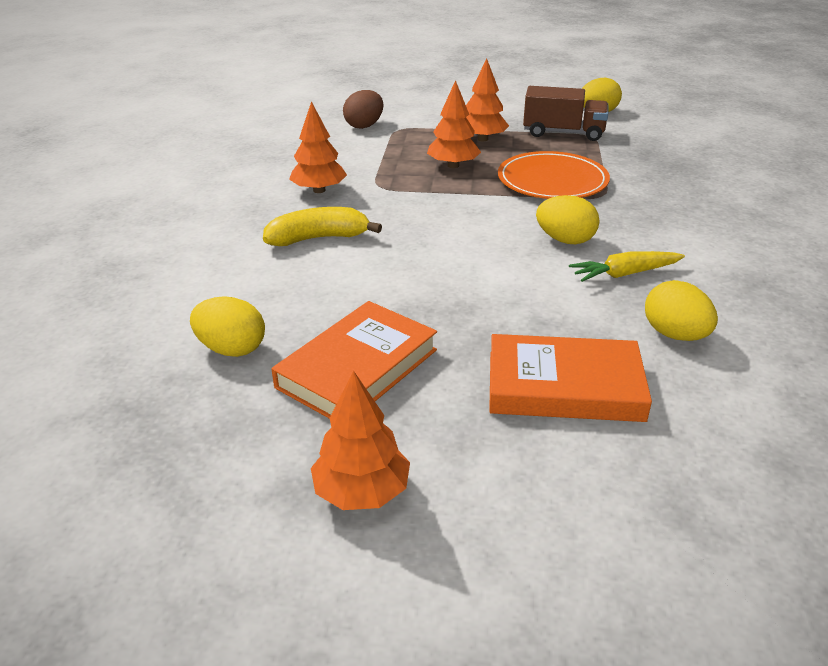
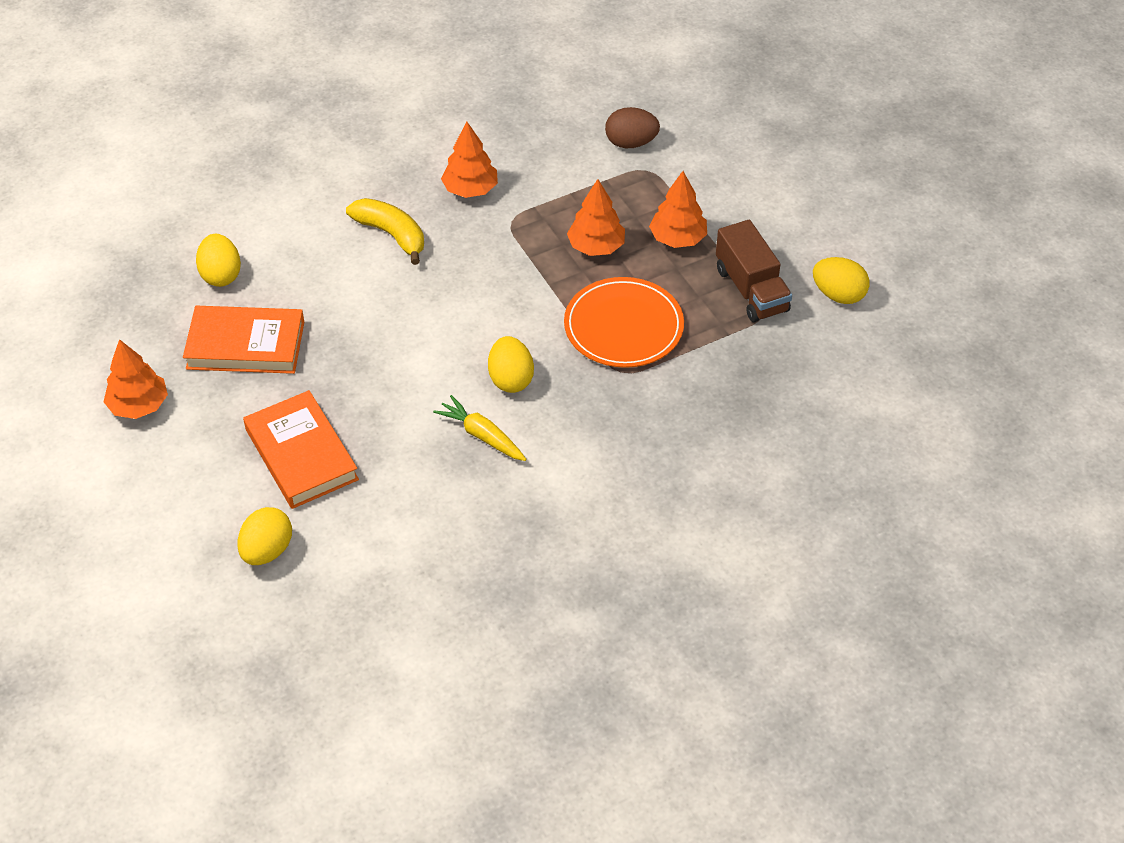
camera: 55 degrees right, 15 degrees up
(675, 335) = (411, 493): yellow egg -> yellow egg (267, 550)

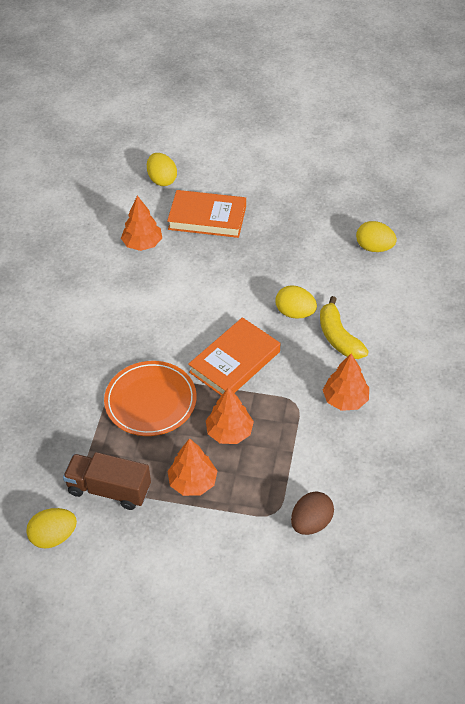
camera: 130 degrees right, 0 degrees up
(139, 405) = (303, 177): orange tree -> orange tree (142, 244)
(245, 345) = (307, 232): orange book -> orange book (234, 362)
(391, 234) = (338, 337): yellow banana -> yellow banana turned 75 degrees clockwise
(481, 435) = (143, 290): yellow carrot -> none
(510, 379) = (167, 324): yellow egg -> yellow egg (295, 313)

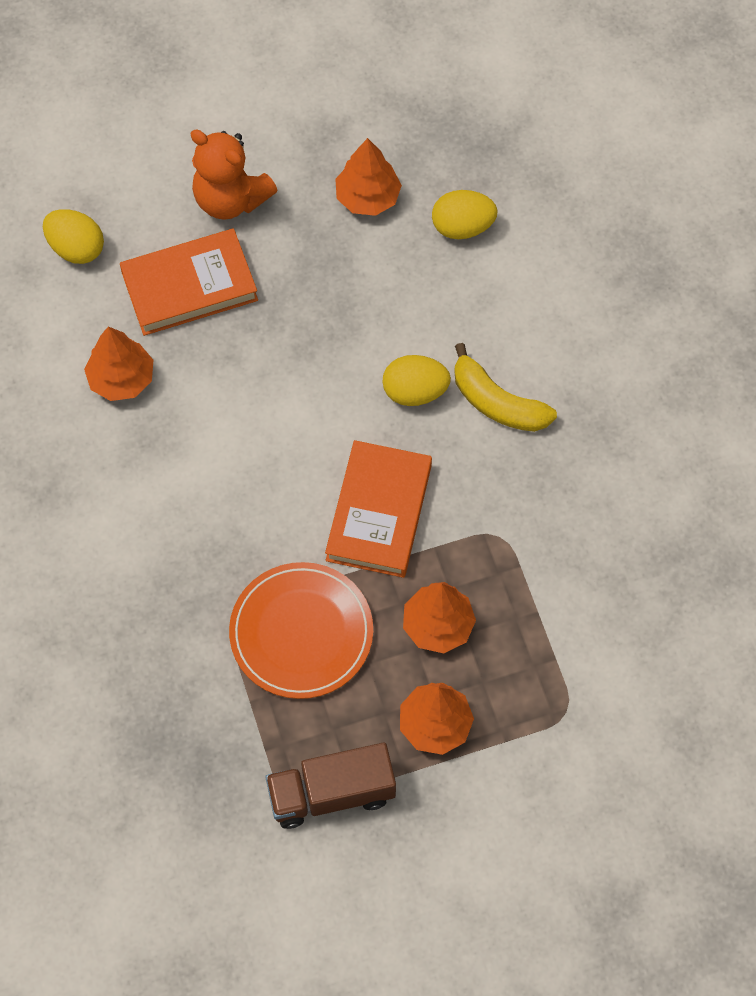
camera: 30 degrees left, 15 degrees up
(54, 536) = (302, 899): yellow egg -> none
(256, 188) = (230, 199): none -> orange teddy bear
(311, 523) = (620, 702): brown egg -> none
(345, 399) = (561, 497): orange tree -> orange tree (367, 197)

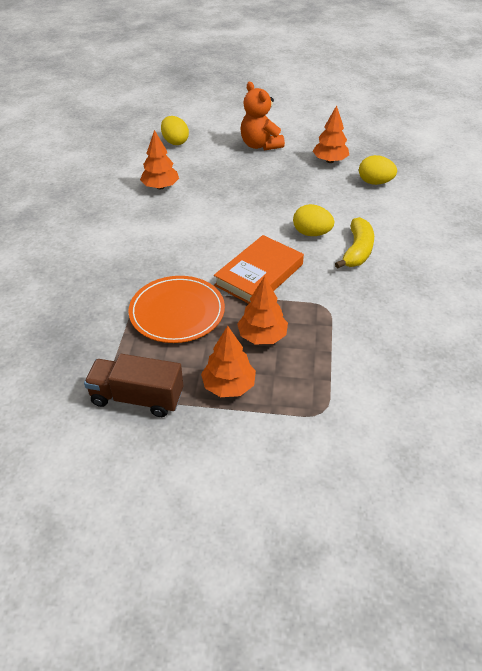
camera: 25 degrees right, 20 degrees down
(189, 286) = (219, 166): orange book -> none
(497, 403) = (357, 251): yellow banana -> yellow banana turned 135 degrees counterclockwise

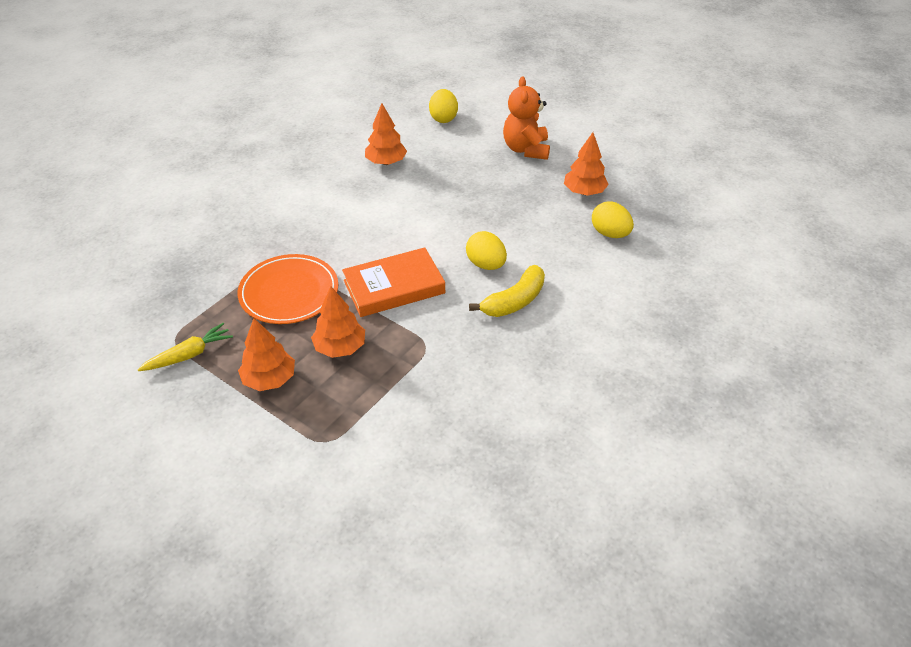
camera: 30 degrees right, 0 degrees up
(137, 398) = (189, 355): brown truck -> yellow carrot

